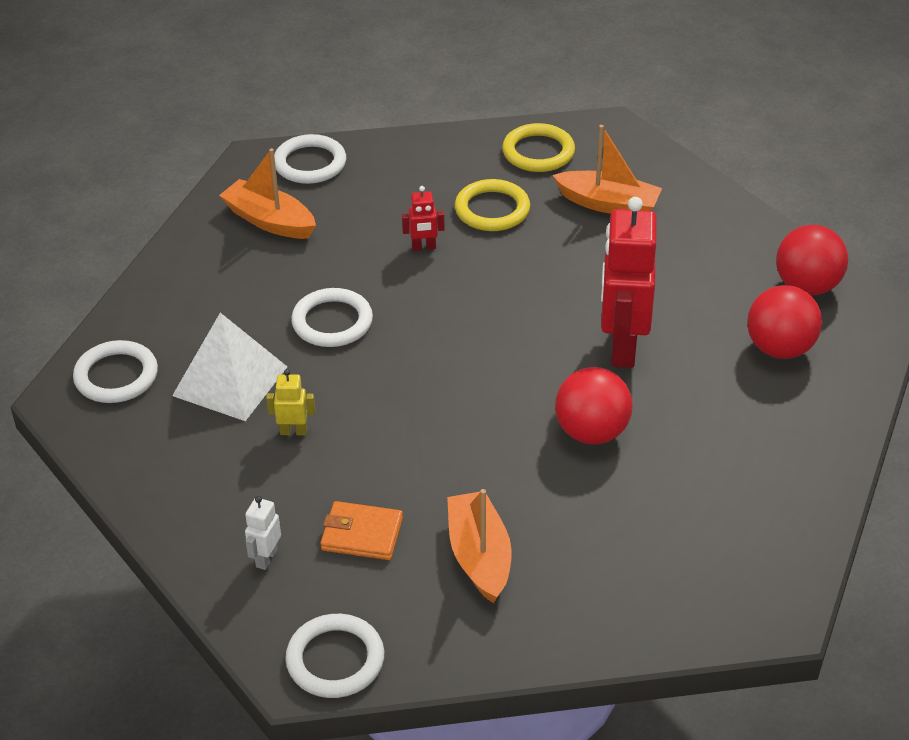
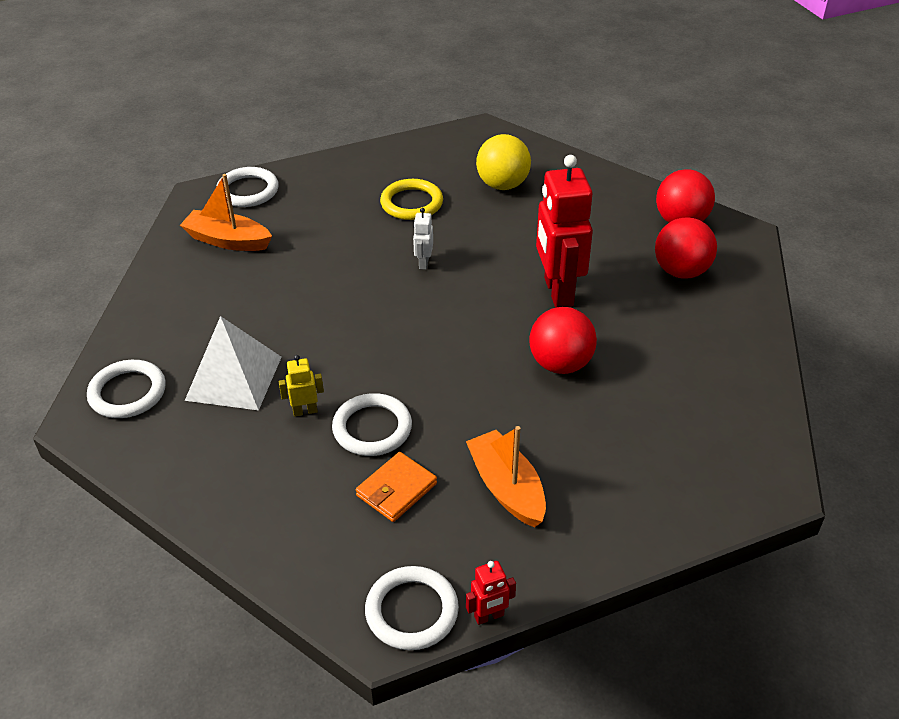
camera: 15 degrees left, 0 degrees up
(266, 558) = (316, 529): white robot -> white robot (423, 263)
(332, 322) = (308, 313): white ring -> white ring (372, 428)
(362, 534) = (396, 489): orange wallet -> orange wallet turned 45 degrees counterclockwise
(423, 247) = (366, 241): red robot -> red robot (489, 616)
(538, 152) = (432, 155): yellow ring -> none
(608, 204) = (502, 185): orange boat -> yellow ball

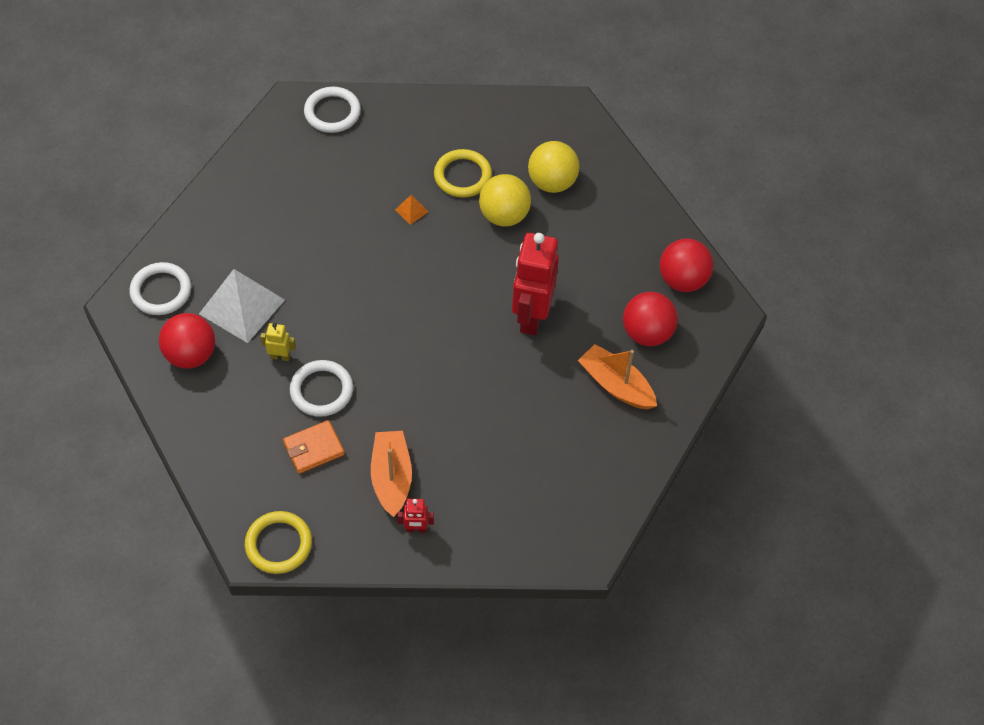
camera: 20 degrees right, 15 degrees up
(228, 240) = (293, 164): orange boat -> orange boat (616, 385)
(376, 243) = (411, 210): none -> orange pyramid
(412, 611) = (278, 544): white ring -> yellow ring
(423, 263) = (439, 246): white robot -> none
(473, 221) = (504, 215): none -> yellow ball
(489, 616) = (327, 568): red robot -> red robot (416, 529)
(560, 364) = (492, 387): red ball -> red ball (191, 355)

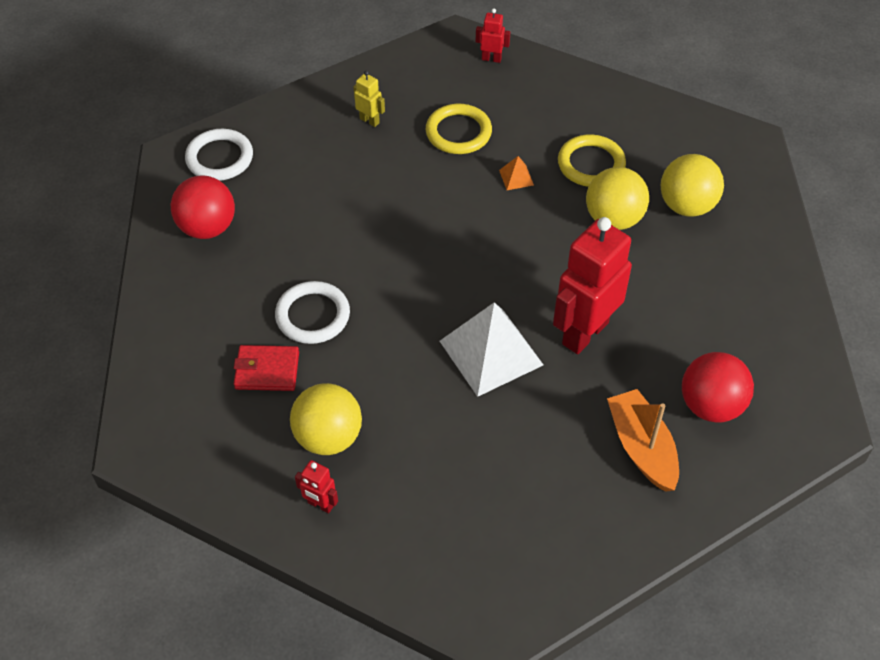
camera: 30 degrees right, 5 degrees down
(242, 306) = (287, 202): white pyramid -> white pyramid (491, 353)
(278, 544) = (167, 453): yellow ring -> yellow ring (458, 132)
(280, 356) = (293, 265): yellow robot -> yellow robot (369, 120)
(313, 448) = (267, 370): orange wallet -> red wallet
(332, 112) = (491, 59): white ring -> red robot
(391, 478) = (328, 437): orange boat -> yellow ball
(682, 280) = (786, 365): red ball -> none

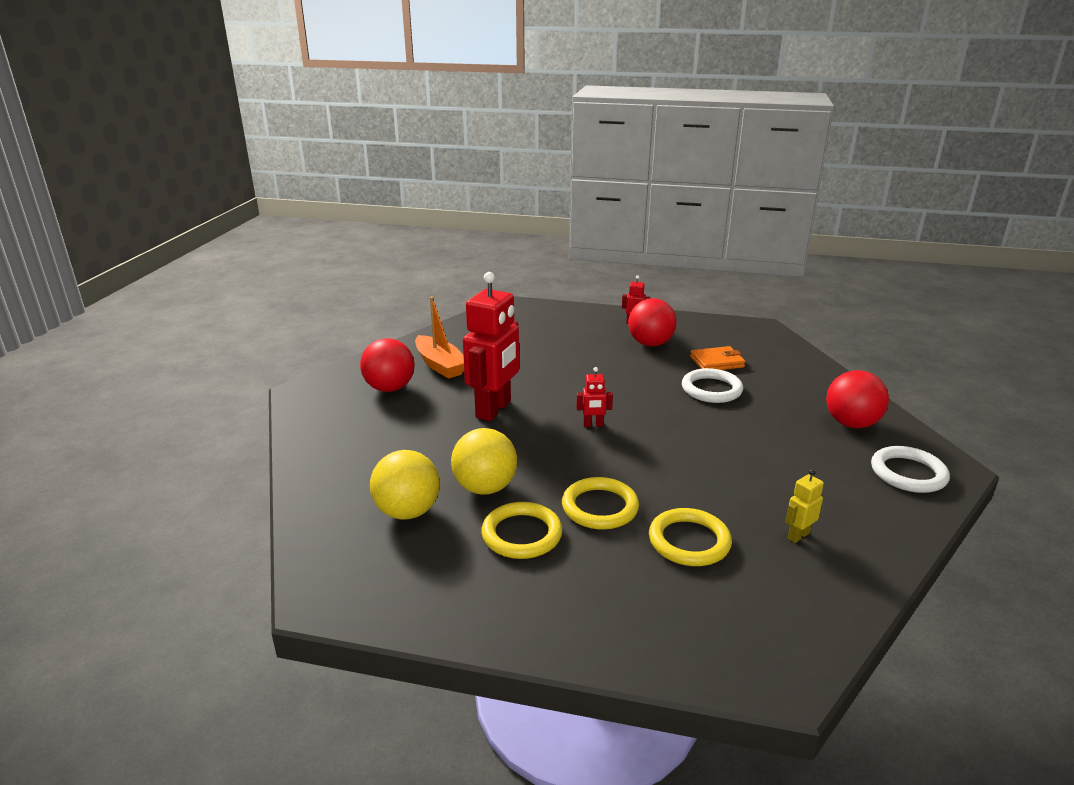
camera: 165 degrees right, 25 degrees down
(267, 370) = (717, 362): red wallet -> orange wallet
(328, 437) = (650, 344): yellow ball -> red ball
(369, 120) = (798, 535): yellow robot -> yellow robot turned 120 degrees clockwise
(491, 59) = (708, 650): red robot -> red robot (593, 425)
(491, 353) = (563, 390): white pyramid -> none
(516, 177) = (600, 507): orange pyramid -> yellow ring

